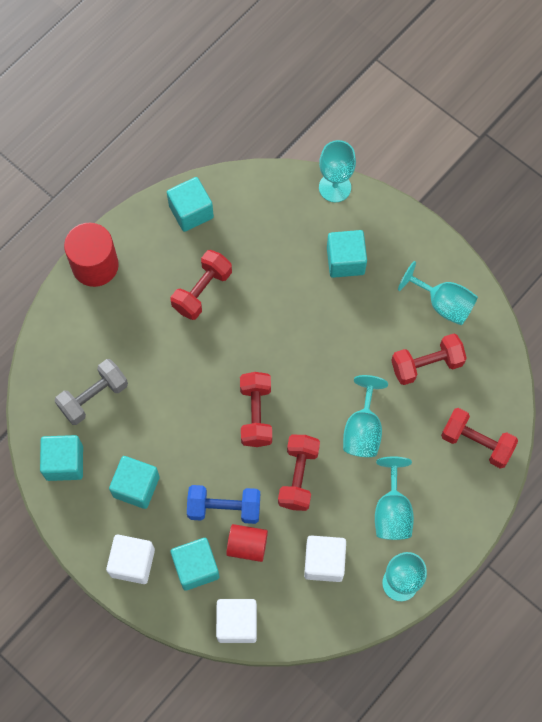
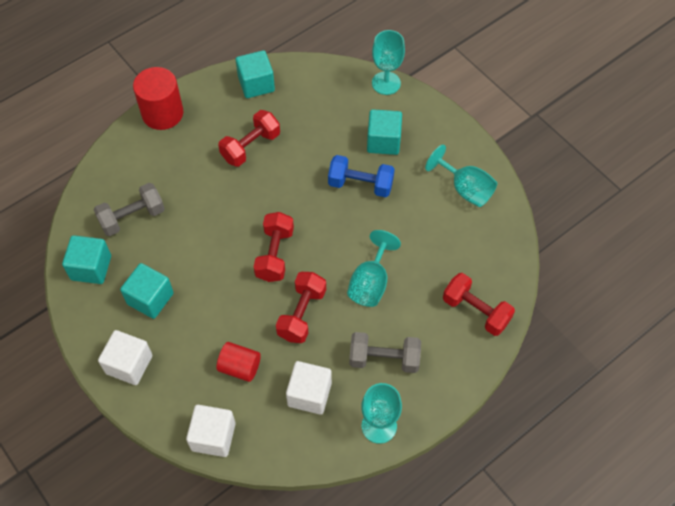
camera: 10 degrees right, 10 degrees down
(196, 567) = (187, 378): turquoise cube -> none
(224, 508) = (226, 330): blue dumbbell -> blue dumbbell (360, 184)
(392, 511) = (384, 359): turquoise goblet -> grey dumbbell
(426, 364) = (441, 237): red dumbbell -> none

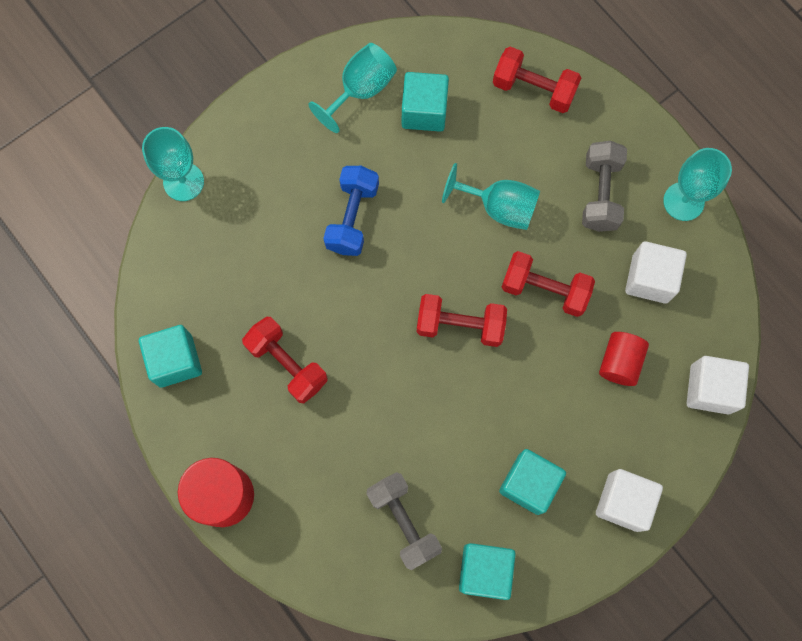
camera: 90 degrees left, 15 degrees up
(383, 141) = (283, 187): turquoise cube -> turquoise cube (424, 111)
(476, 311) = (533, 89): red dumbbell -> red dumbbell turned 75 degrees clockwise

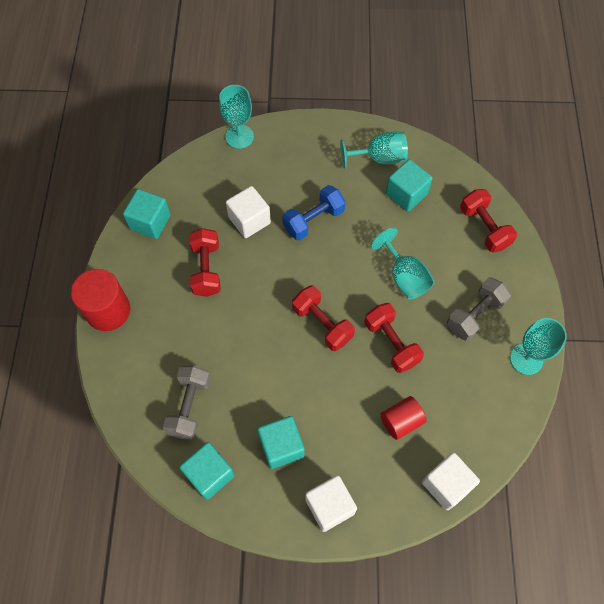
camera: 40 degrees right, 10 degrees down
(649, 279) = (464, 387): white cube -> white cube (249, 220)

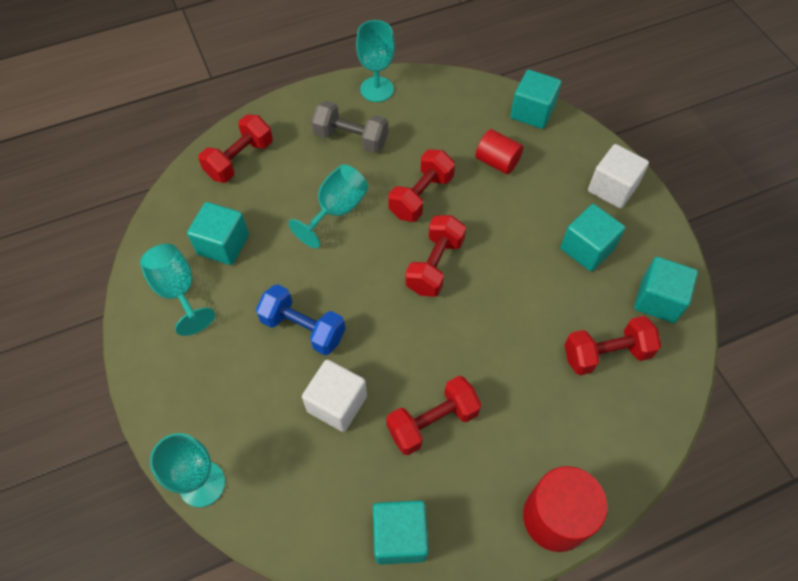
camera: 115 degrees left, 5 degrees down
(190, 406) = (606, 354): grey dumbbell -> red dumbbell
(446, 484) = (532, 112): white cube -> turquoise cube

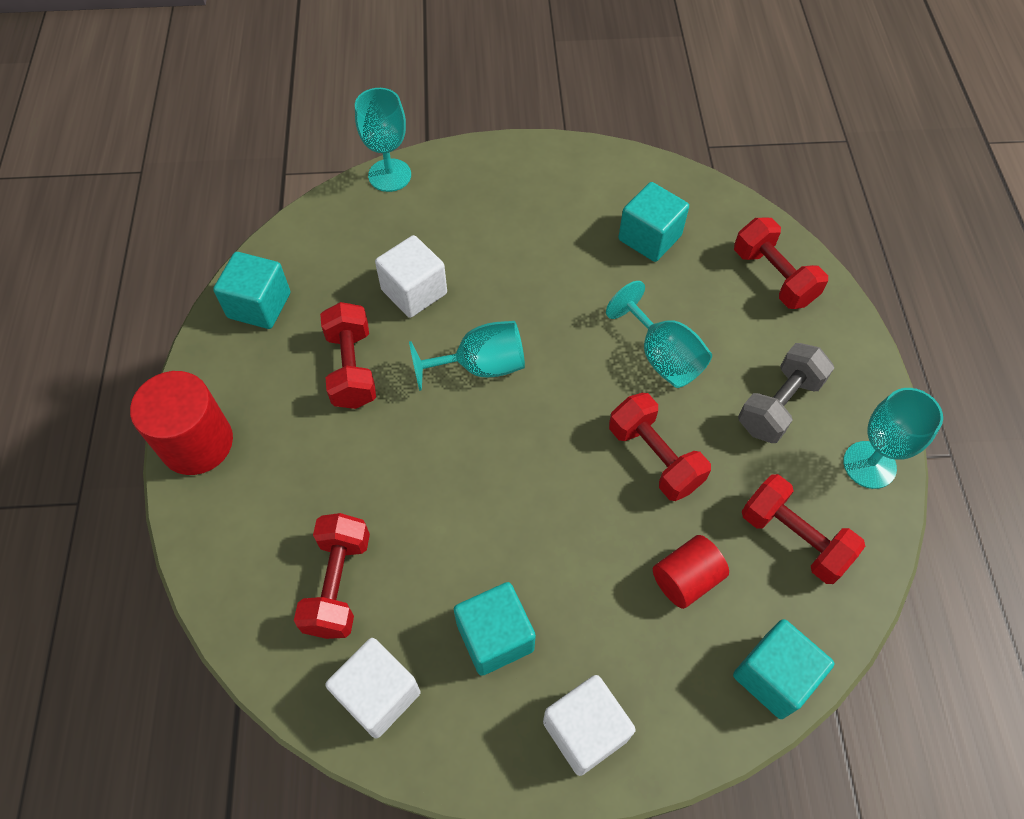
camera: 110 degrees right, 0 degrees up
(178, 291) = (603, 190): turquoise goblet -> turquoise goblet (480, 366)
(303, 328) = (513, 284): blue dumbbell -> none
(434, 265) = (542, 436): red dumbbell -> red dumbbell (794, 538)
(658, 300) = (378, 694): turquoise cube -> white cube

